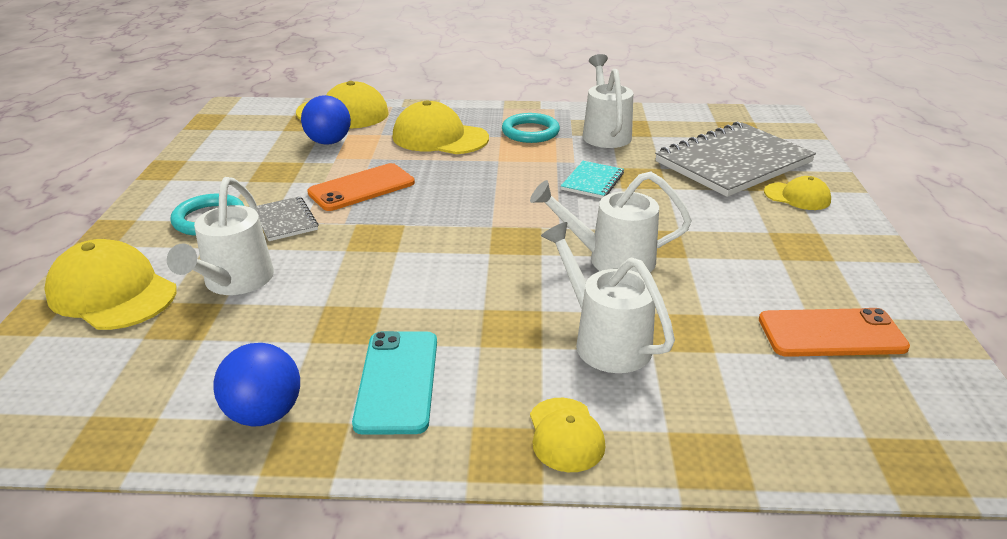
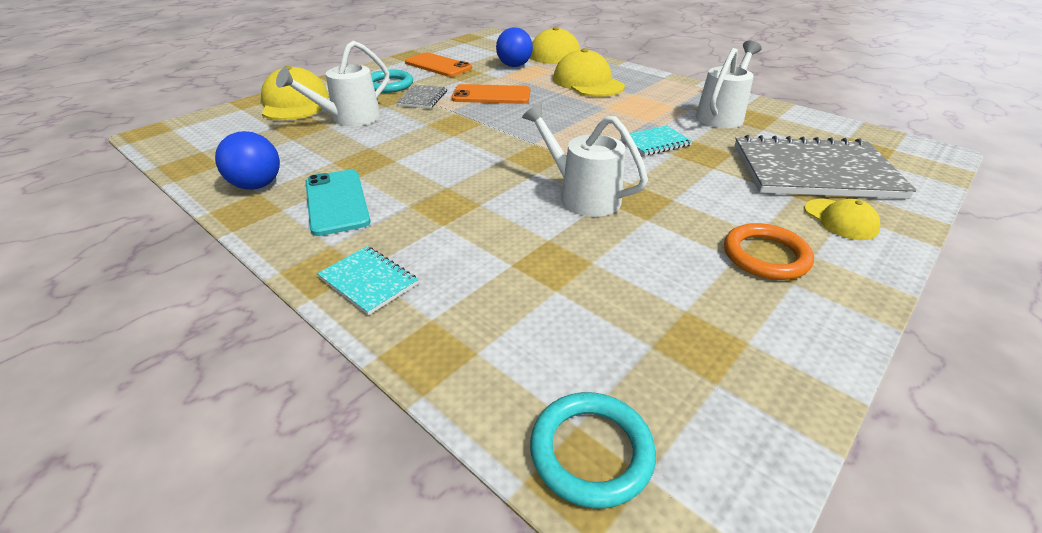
camera: 40 degrees right, 5 degrees up
(397, 381) = (336, 202): turquoise phone -> turquoise phone turned 60 degrees counterclockwise
(530, 132) = (660, 97): turquoise ring -> turquoise ring (591, 451)
(565, 435) = (368, 281): yellow cap -> turquoise notebook
(604, 340) = (489, 241): white watering can -> none
(795, 248) = (765, 256): none -> orange ring
(831, 333) = (685, 334): orange phone -> orange phone (438, 65)

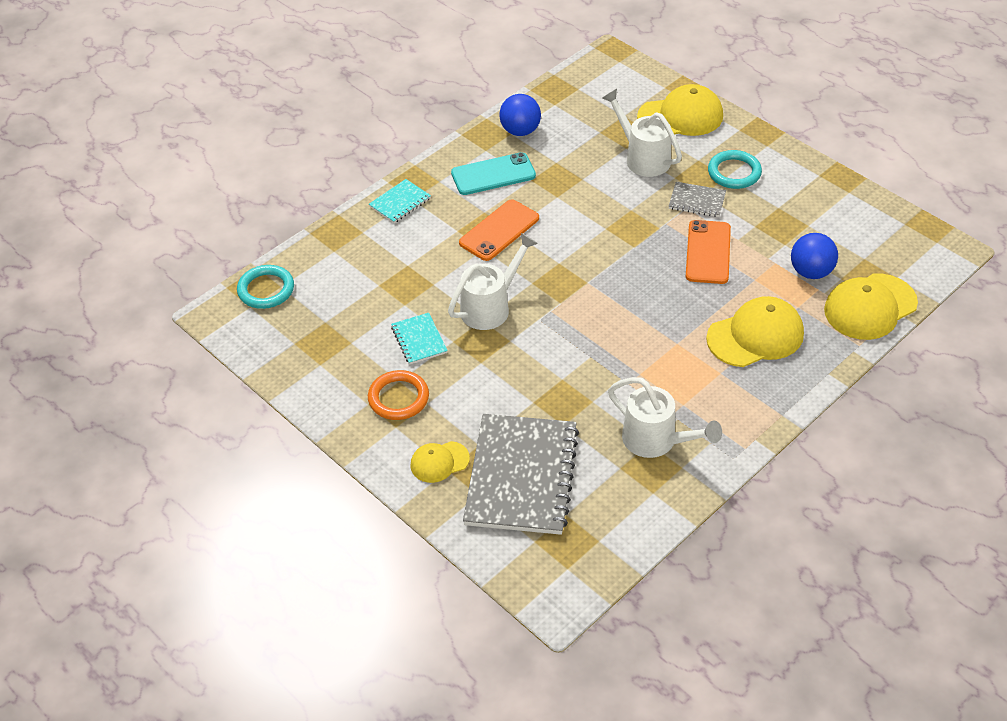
camera: 95 degrees right, 10 degrees up
(438, 65) = (803, 205): orange phone -> orange phone (499, 230)
(655, 142) = (587, 370): turquoise notebook -> turquoise notebook (419, 340)

